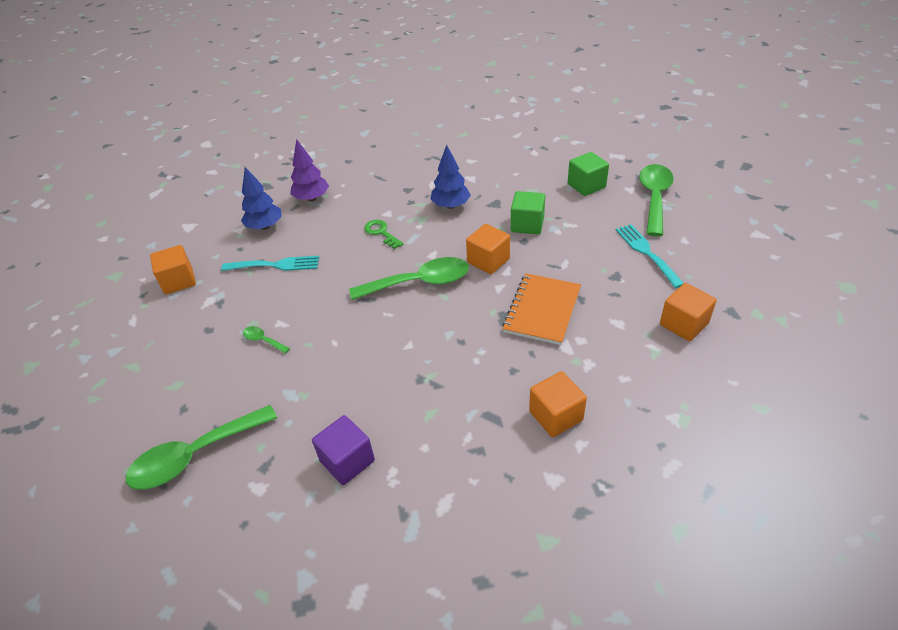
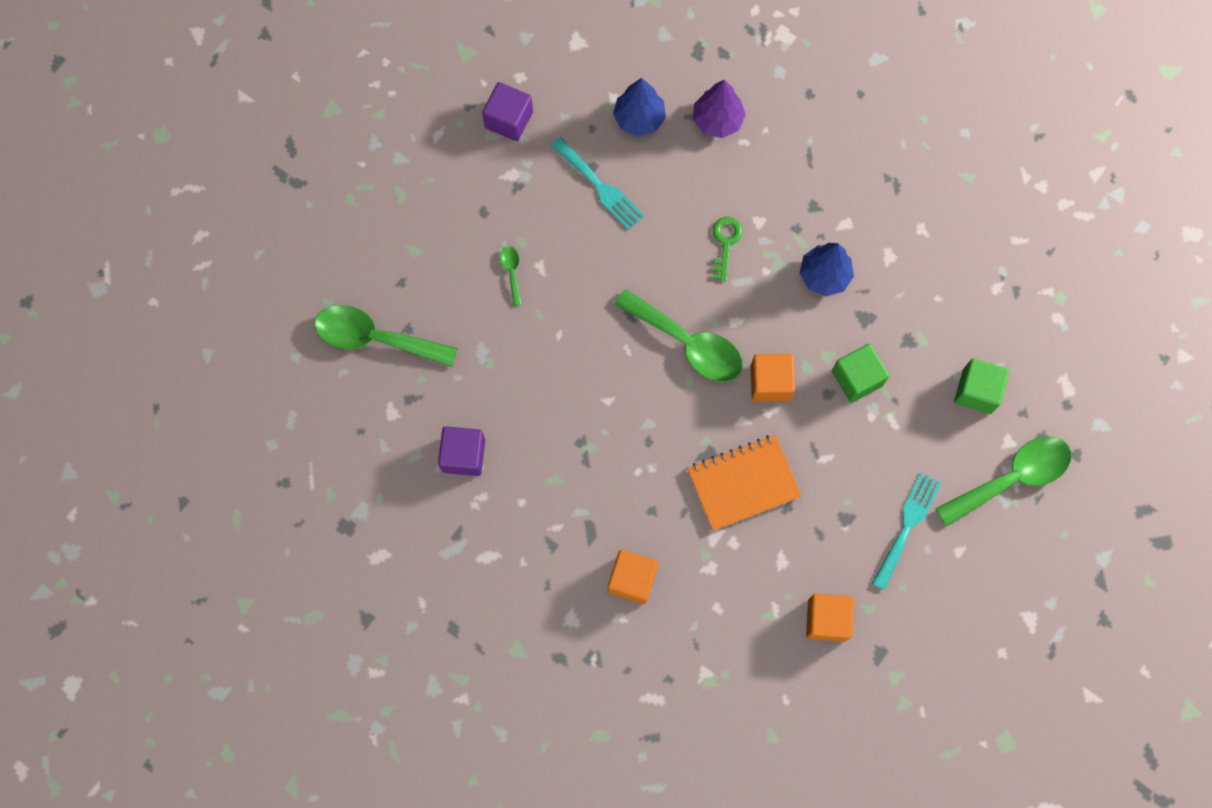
camera: 45 degrees right, 30 degrees up
(179, 281) = (509, 119): orange cube -> purple cube

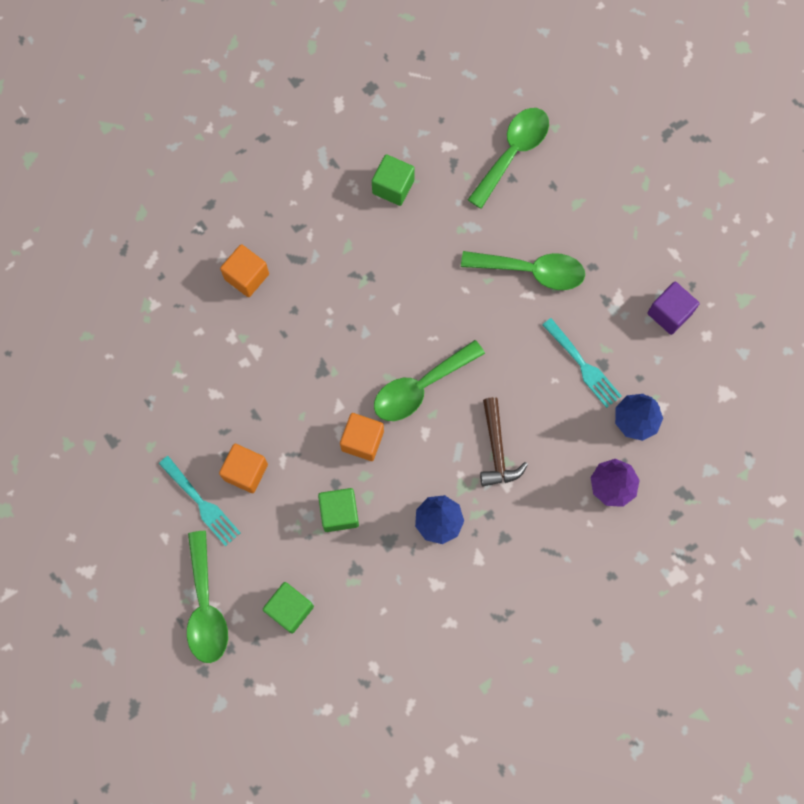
camera: 110 degrees right, 0 degrees up
(463, 455) = (393, 187): purple cube -> green cube
(511, 272) = (532, 271): green spoon -> green spoon, size x2.29
(600, 186) = (583, 366): turquoise fork -> turquoise fork turned 105 degrees counterclockwise
(725, 243) = (497, 450): green key -> brown hammer
(743, 483) = (288, 388): orange notebook -> none
(827, 620) = (155, 410): orange cube -> orange cube (245, 472)

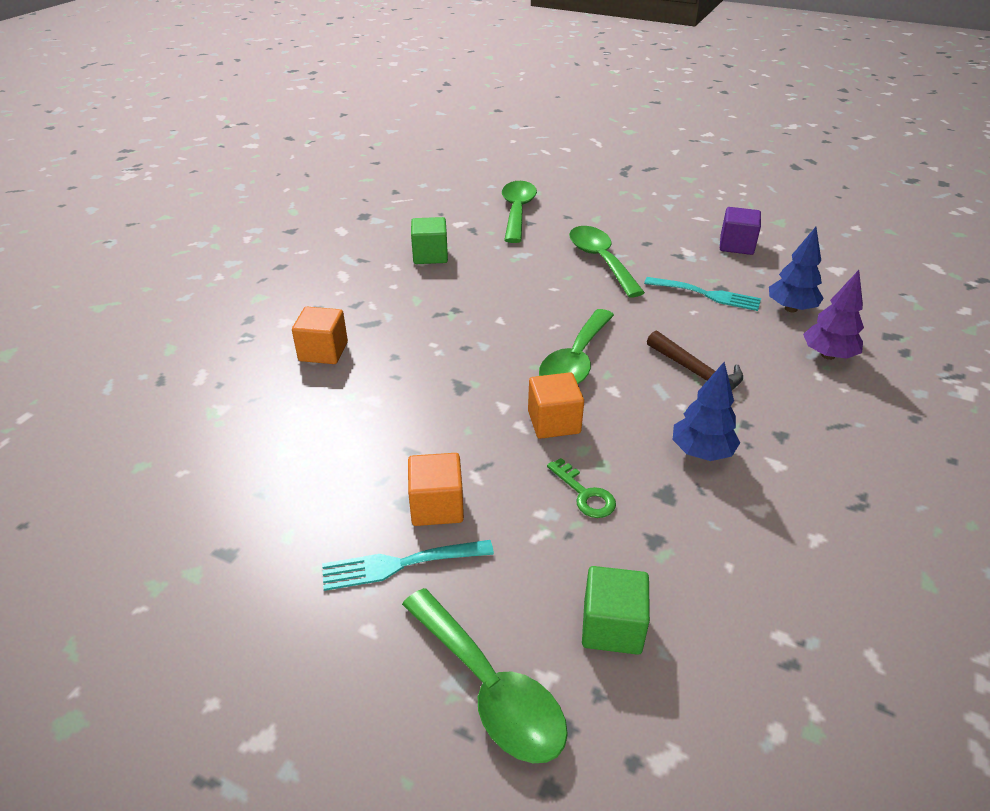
camera: 30 degrees left, 35 degrees down
(202, 503) = (399, 564): turquoise fork -> turquoise fork turned 150 degrees clockwise
(339, 513) = (585, 494): green cube -> green key
(532, 271) = (600, 260): green spoon -> green spoon turned 90 degrees counterclockwise

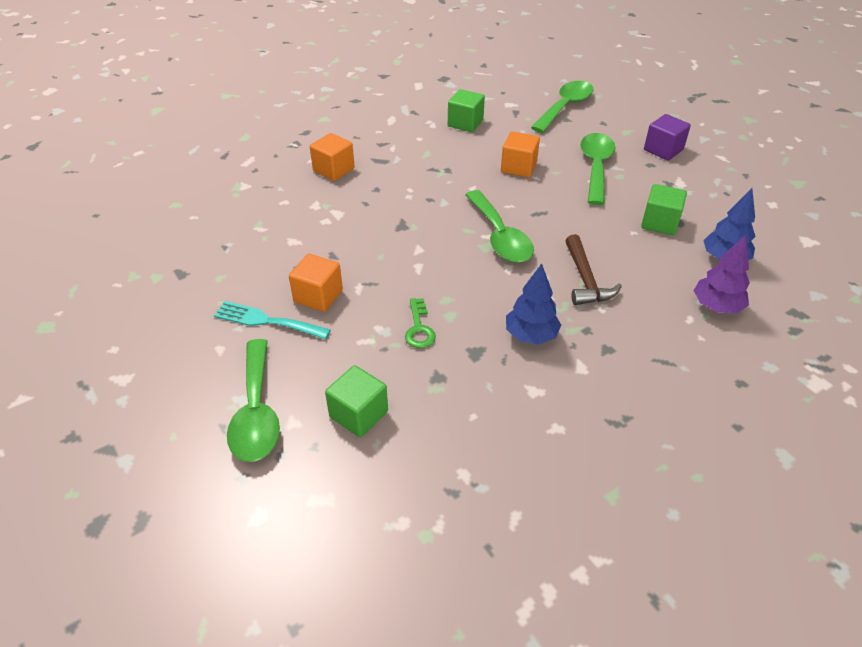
camera: 30 degrees right, 5 degrees up
(554, 422) = (443, 273): orange cube -> orange cube (518, 167)
(575, 361) = (500, 237): green spoon -> green spoon turned 75 degrees counterclockwise
(707, 295) = (659, 223): turquoise fork -> green cube
(736, 245) = (731, 191): purple cube -> purple cube (663, 150)

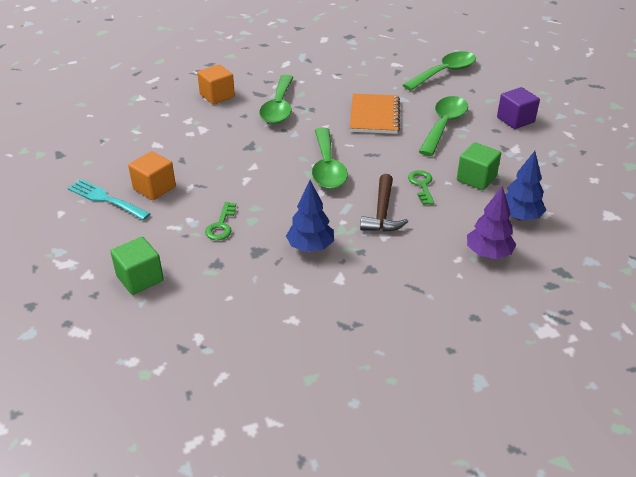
camera: 15 degrees right, 5 degrees down
(256, 412) = (64, 262): green spoon -> green spoon (279, 107)
(465, 123) = (347, 74): green cube -> none
(518, 167) = (374, 116): orange cube -> orange notebook
(609, 240) = (422, 185): none -> green key

